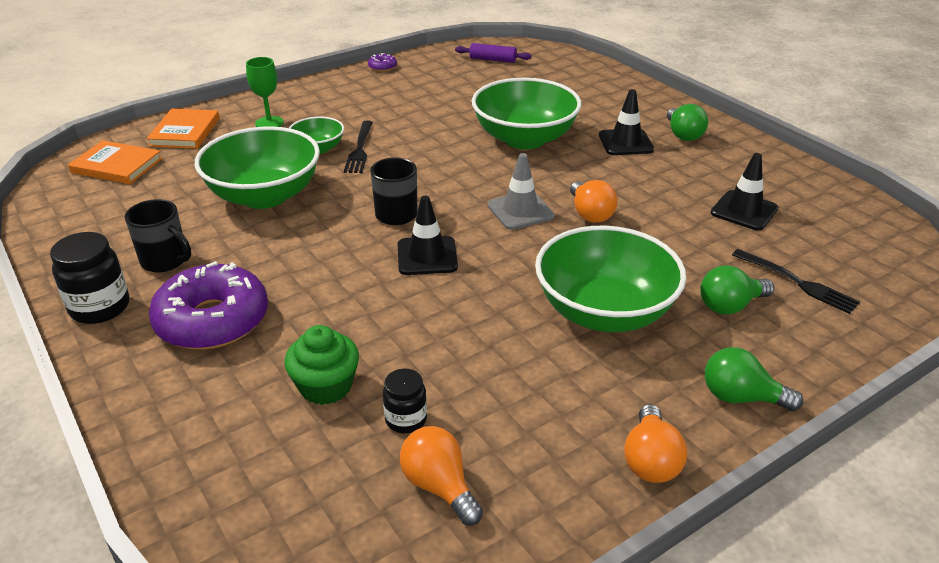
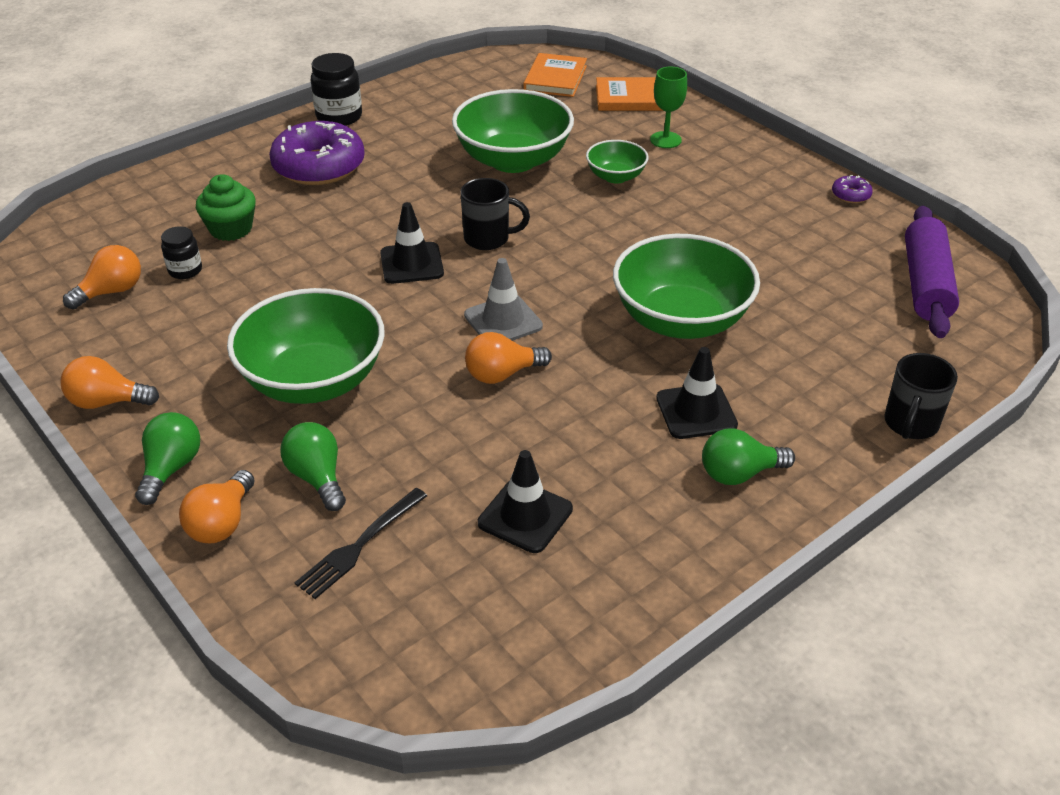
camera: 85 degrees right, 5 degrees up
(165, 261) = (401, 131): black mug -> black mug (910, 424)
(360, 149) = (620, 202): black fork -> none
(492, 60) = (925, 284): purple rolling pin -> purple rolling pin, size x1.78
(799, 358) = (222, 523): none -> orange light bulb

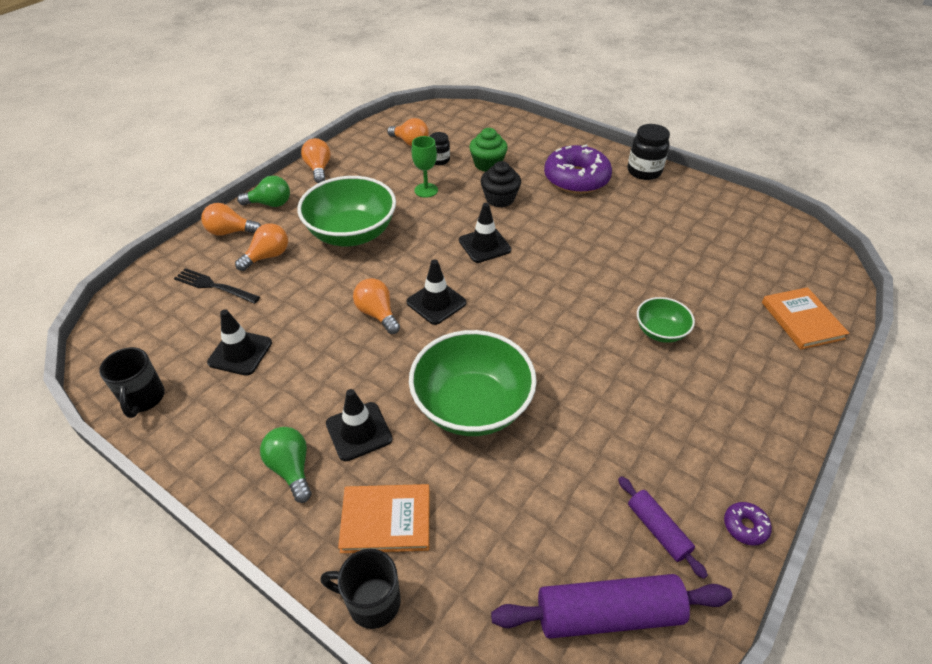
camera: 75 degrees right, 5 degrees up
(317, 477) = (268, 256): green light bulb -> orange light bulb
(320, 233) = (500, 199): none -> black cupcake
(488, 239) = (531, 275): black mug -> black mug (143, 399)
(503, 321) = (436, 302): grey traffic cone -> black traffic cone
(513, 160) = (645, 267): green bowl -> none
(555, 78) = (794, 266): orange book -> orange book (386, 520)
(665, 140) = (745, 356): green goblet -> green goblet (426, 190)
(849, 239) = (658, 530): none -> purple rolling pin

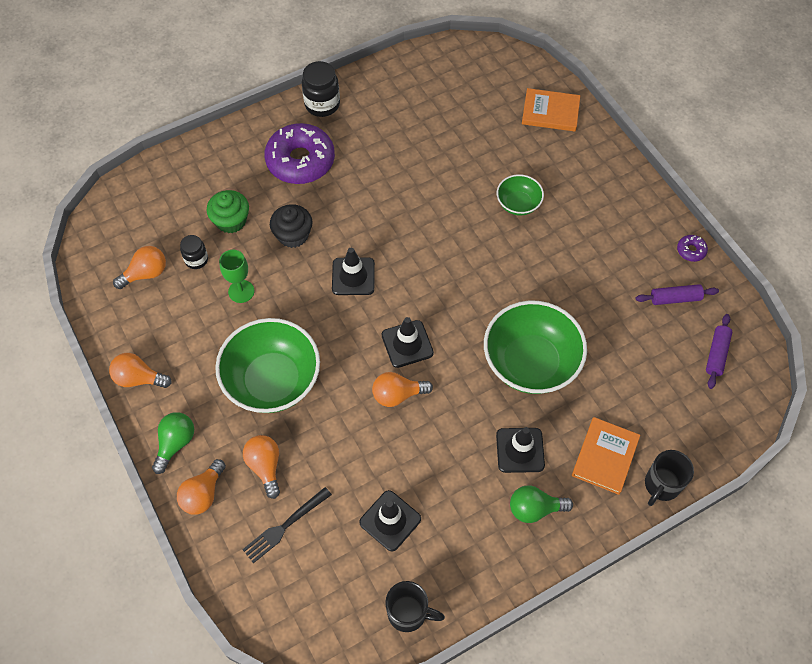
camera: 65 degrees left, 15 degrees up
(608, 613) = (716, 354): purple rolling pin -> purple rolling pin, size x0.56

